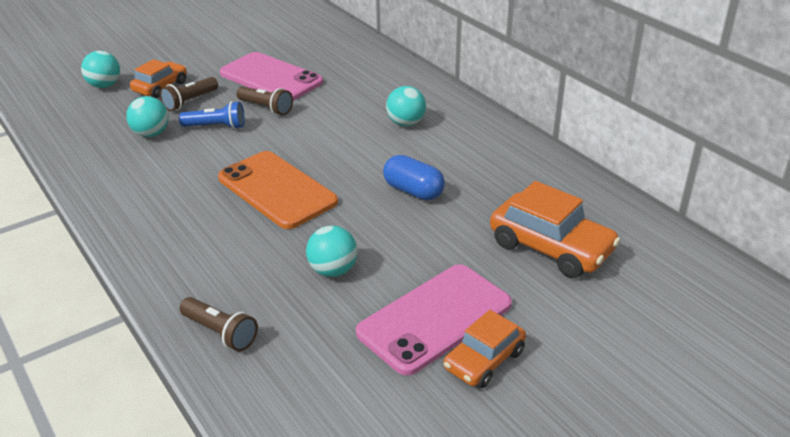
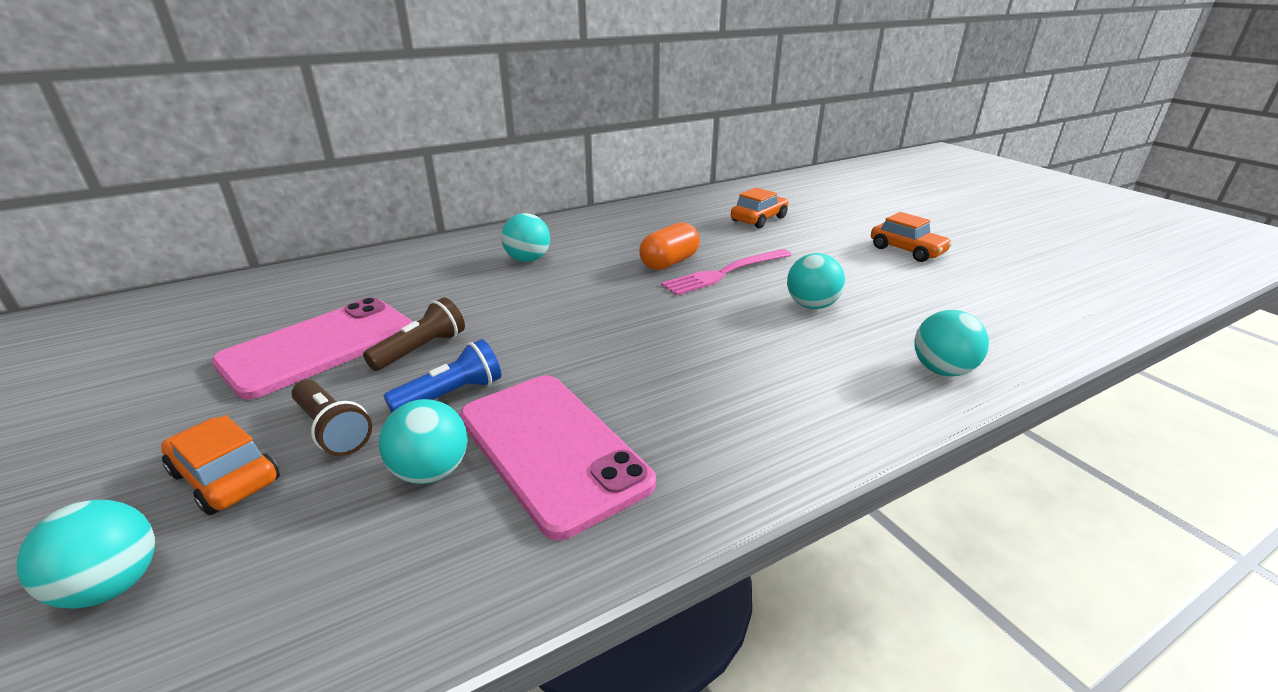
camera: 85 degrees left, 5 degrees down
(216, 127) = (451, 395): blue flashlight -> blue flashlight turned 45 degrees clockwise
(220, 333) = (942, 370): brown flashlight -> turquoise ball
(277, 190) = (653, 338): orange phone -> none
(396, 223) = (725, 273): none -> pink fork
(413, 191) = (669, 262): blue capsule -> orange capsule
(434, 318) = (865, 264): pink phone -> pink phone (551, 449)
(551, 247) = (758, 219): orange car -> orange car, size x0.63

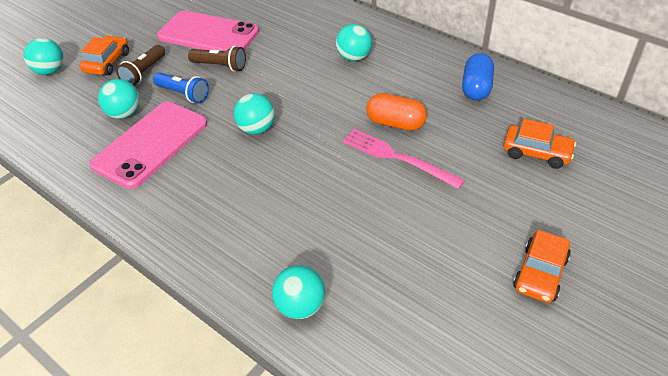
camera: 70 degrees right, 15 degrees up
(649, 219) = (476, 88): none -> blue capsule
(811, 305) = (368, 217): turquoise ball -> turquoise ball (256, 129)

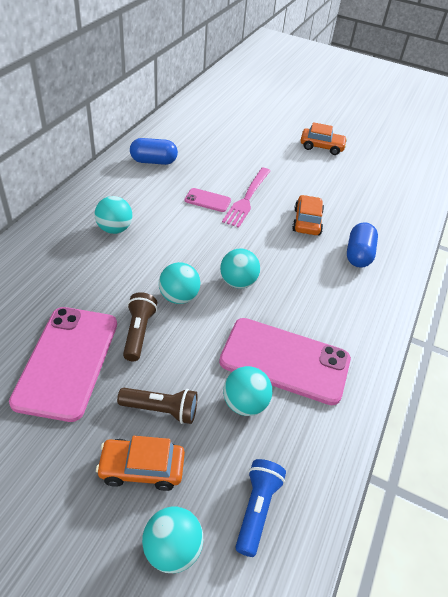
camera: 110 degrees left, 0 degrees up
(183, 94) = (197, 354): blue flashlight -> blue flashlight (257, 509)
(269, 243) = (358, 255): none -> blue capsule
(300, 306) = (397, 233): turquoise ball -> turquoise ball (179, 297)
(395, 123) = (207, 200): orange capsule -> pink phone
(536, 152) = (222, 141): orange car -> orange car (307, 221)

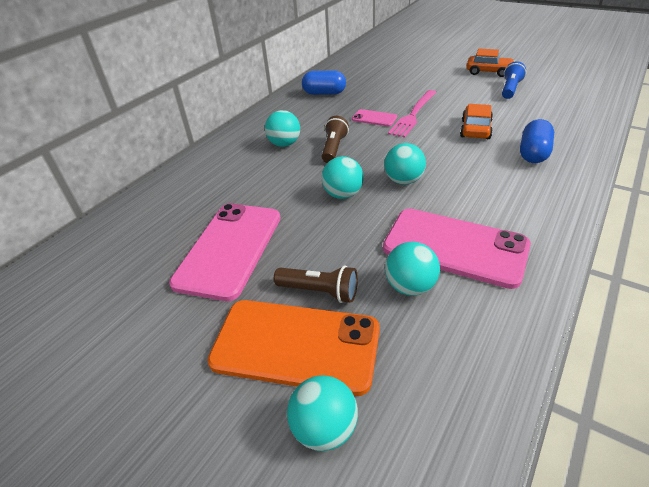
camera: 15 degrees right, 5 degrees down
(139, 332) = (301, 224): brown flashlight -> brown flashlight (334, 148)
(142, 468) = (295, 345): orange car -> orange phone
(257, 509) = (424, 391): blue flashlight -> blue flashlight (510, 89)

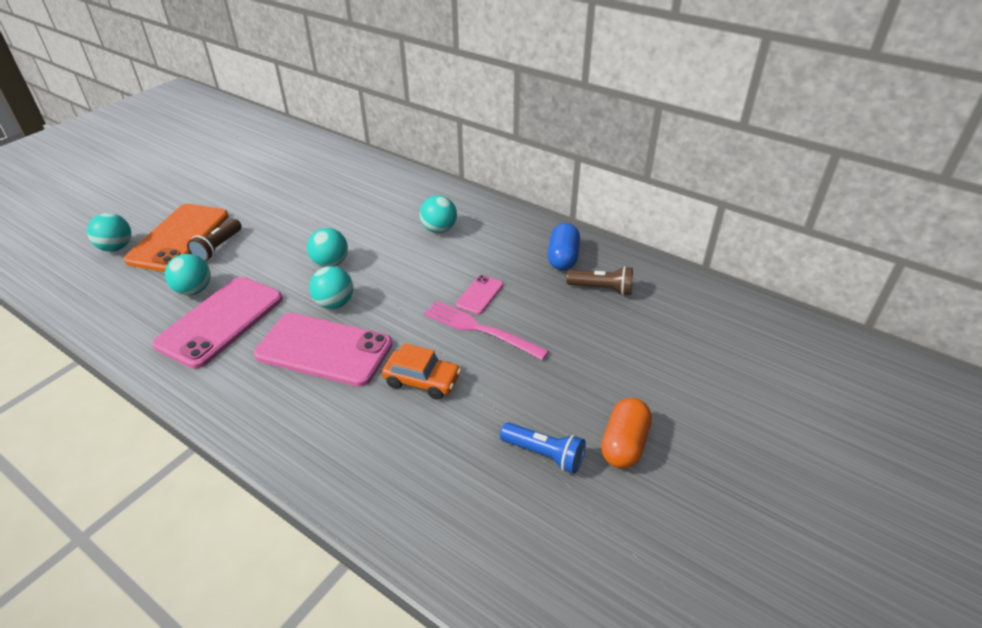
camera: 90 degrees right, 0 degrees up
(229, 249) = (289, 208): pink phone -> pink phone (324, 350)
(334, 148) = (418, 261): brown flashlight -> brown flashlight (602, 289)
(488, 72) = (624, 444): orange car -> orange capsule
(533, 153) = (342, 421): blue capsule -> none

